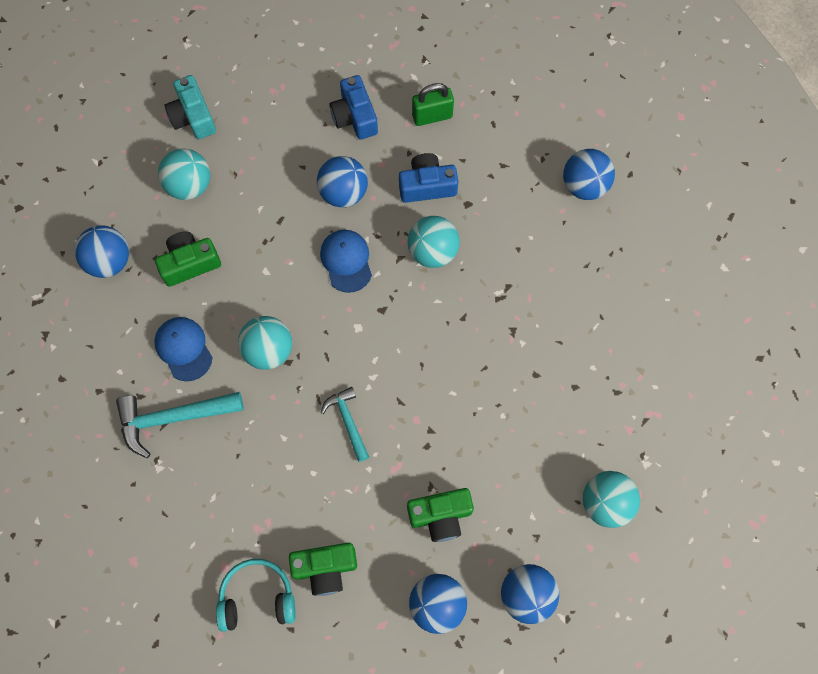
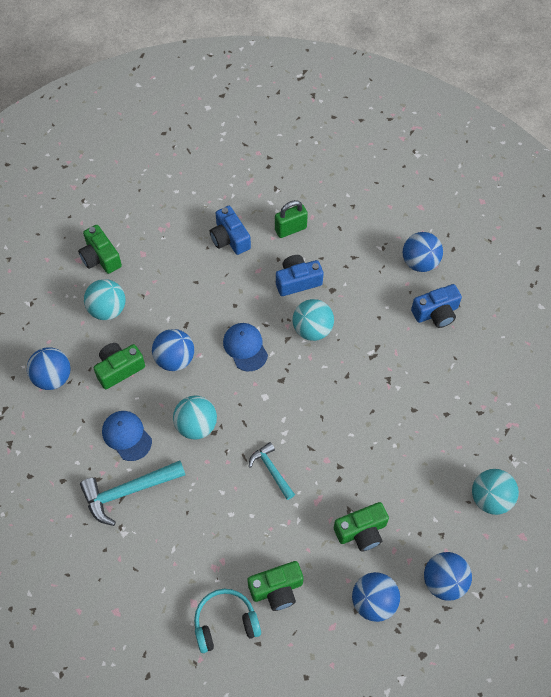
camera: 10 degrees left, 10 degrees down
(193, 117) = (100, 257): turquoise camera -> green camera
(343, 192) = (232, 296): blue ball -> blue ball (175, 359)
(590, 255) = (436, 313): none -> blue camera

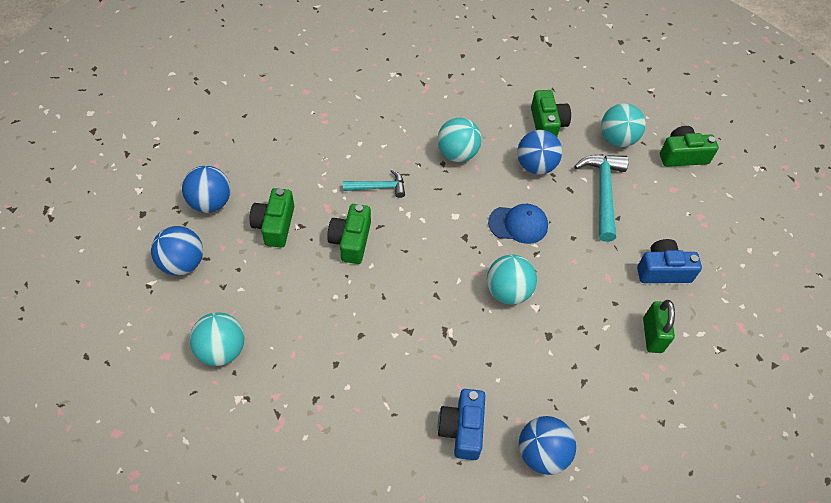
camera: 115 degrees right, 5 degrees down
(53, 377) = (563, 80): blue ball -> none
(126, 436) = (477, 105): blue cap -> none
(128, 491) = (426, 88): turquoise hammer -> turquoise hammer (603, 193)
(225, 623) = (275, 103): turquoise headphones -> none
(277, 589) = (274, 144): green camera -> green camera (351, 241)
(297, 281) = (576, 307): blue camera -> none

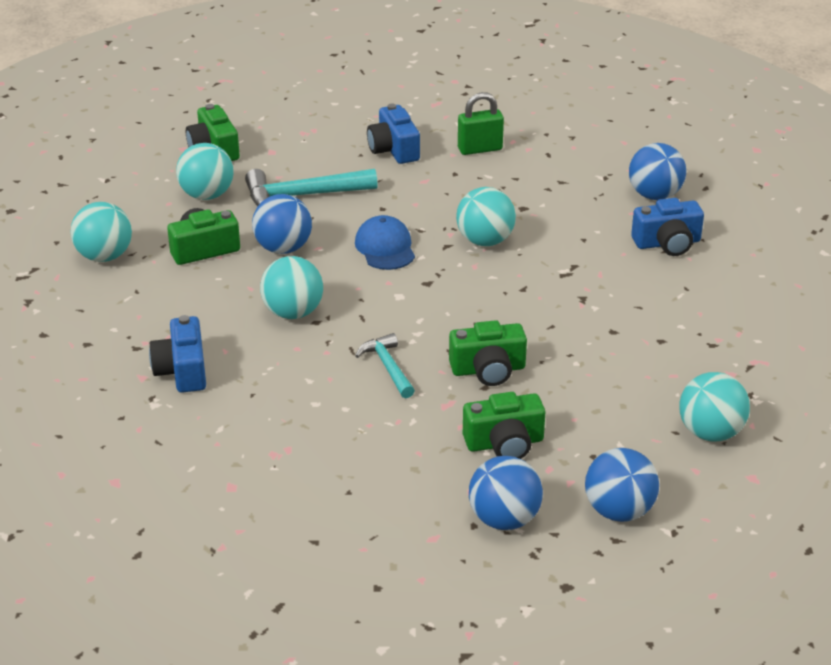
camera: 105 degrees left, 20 degrees down
(418, 90) = (182, 370): none -> blue camera
(553, 76) = (104, 256): none -> turquoise ball

